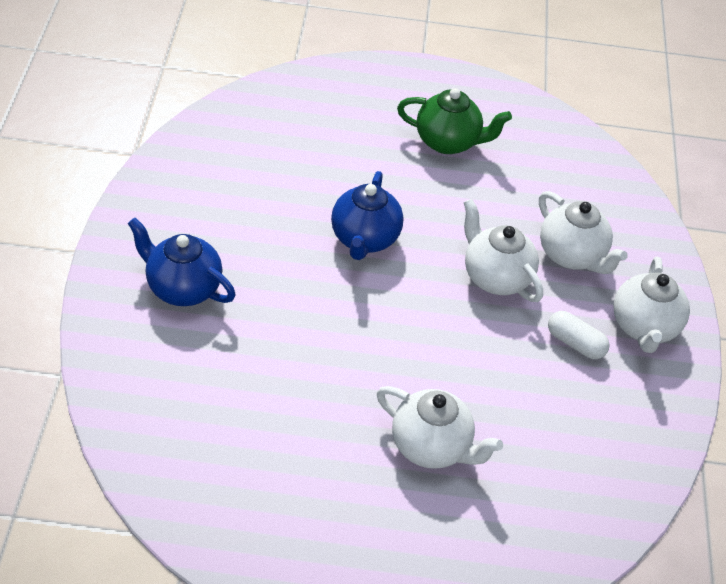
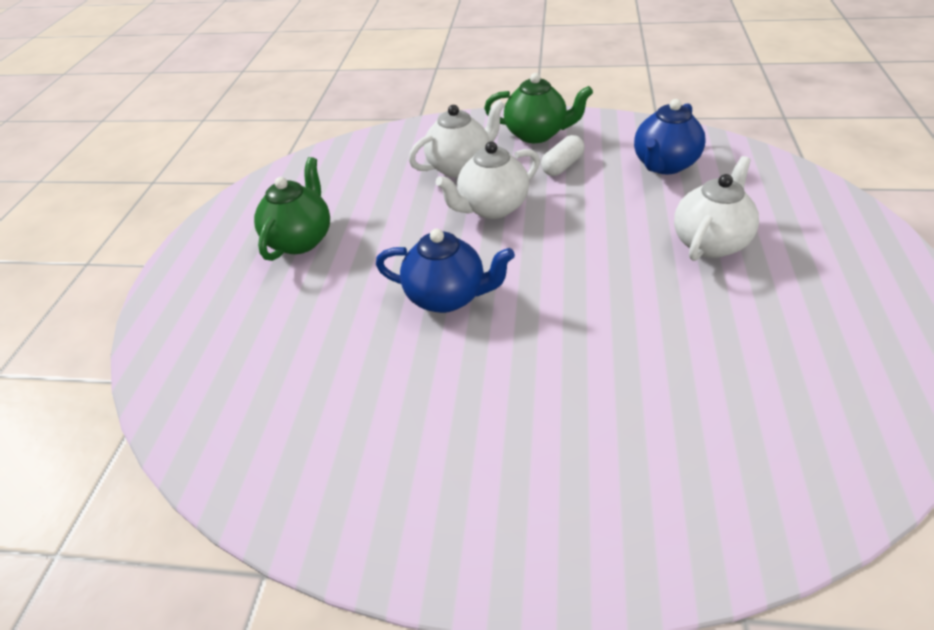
camera: 80 degrees left, 5 degrees down
(183, 288) = (548, 467): blue teapot -> blue teapot (664, 165)
(644, 327) = (537, 134): white teapot -> green teapot

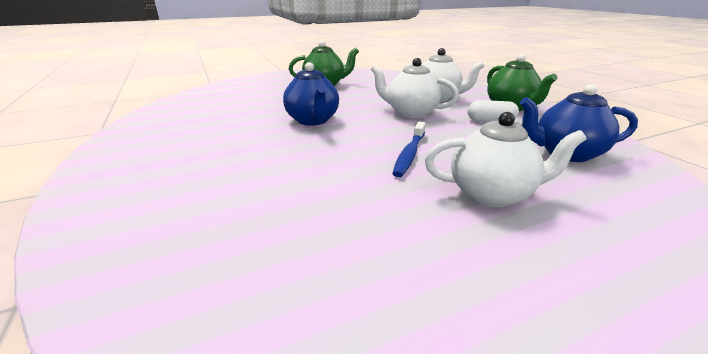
camera: 55 degrees right, 15 degrees down
(605, 256) = (409, 154): none -> blue toothbrush

